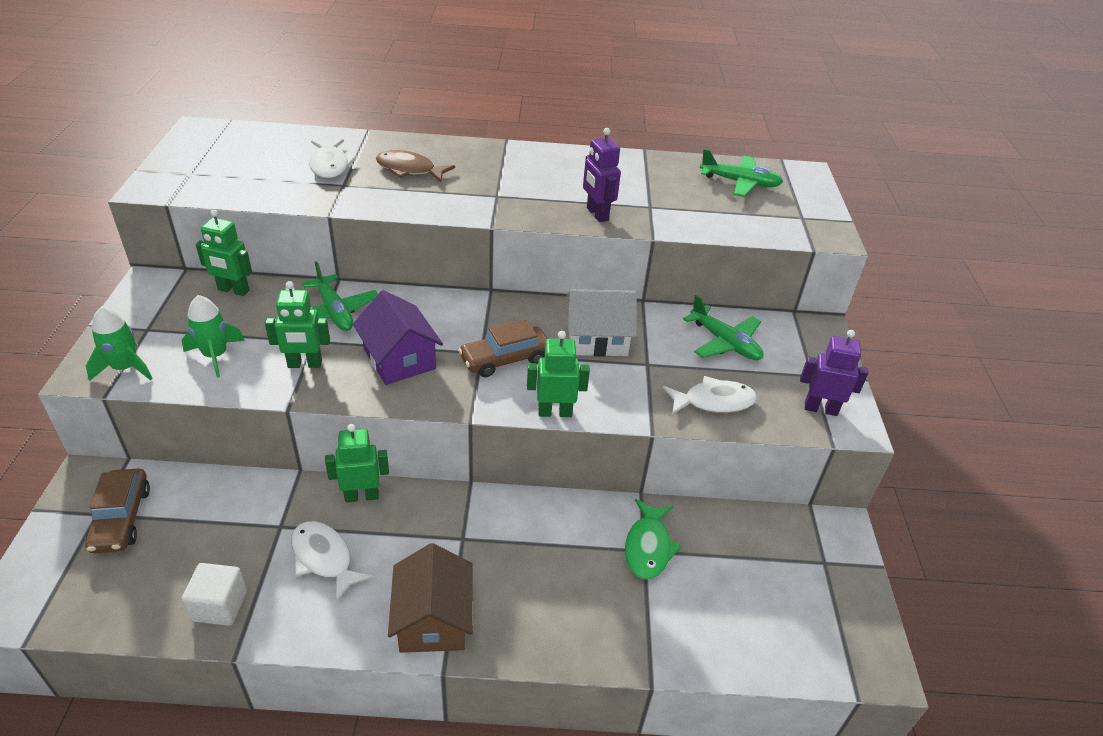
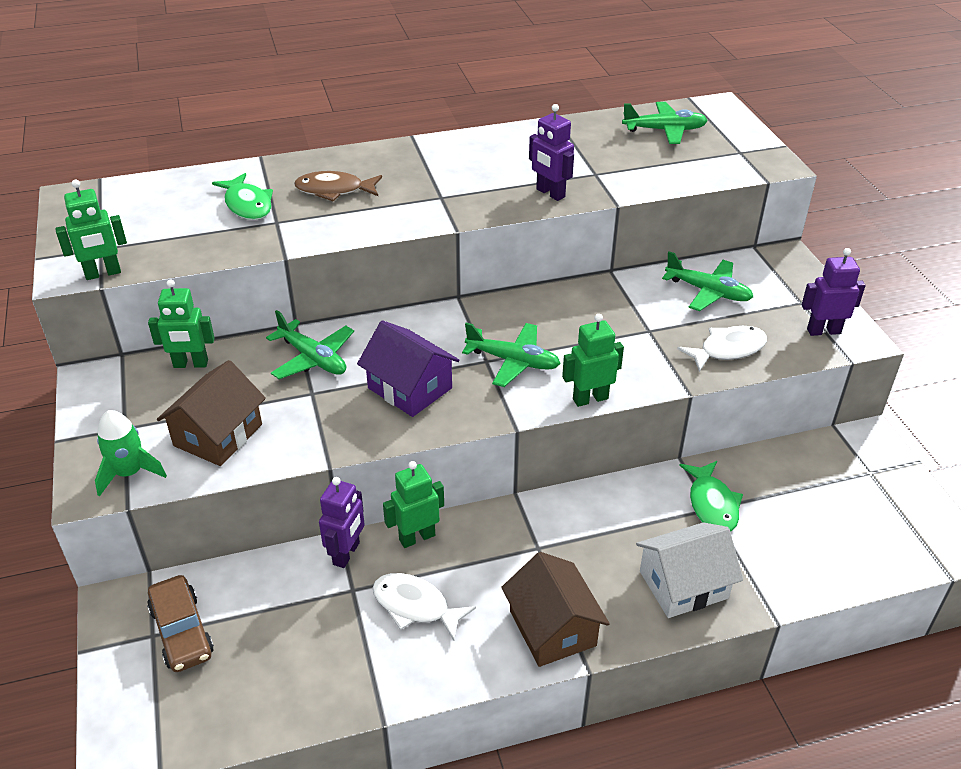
camera: 15 degrees left, 0 degrees up
(215, 356) = (218, 435): green rocket -> brown house
(220, 606) = (339, 681): white cube -> none
(294, 492) = (347, 554): none -> purple robot
(305, 364) = (317, 419): green robot -> green robot (103, 273)
(330, 165) = (247, 205): white fish -> green fish
(505, 359) = (513, 361): brown car -> green plane
(597, 339) = (589, 319): white house -> white house (683, 585)

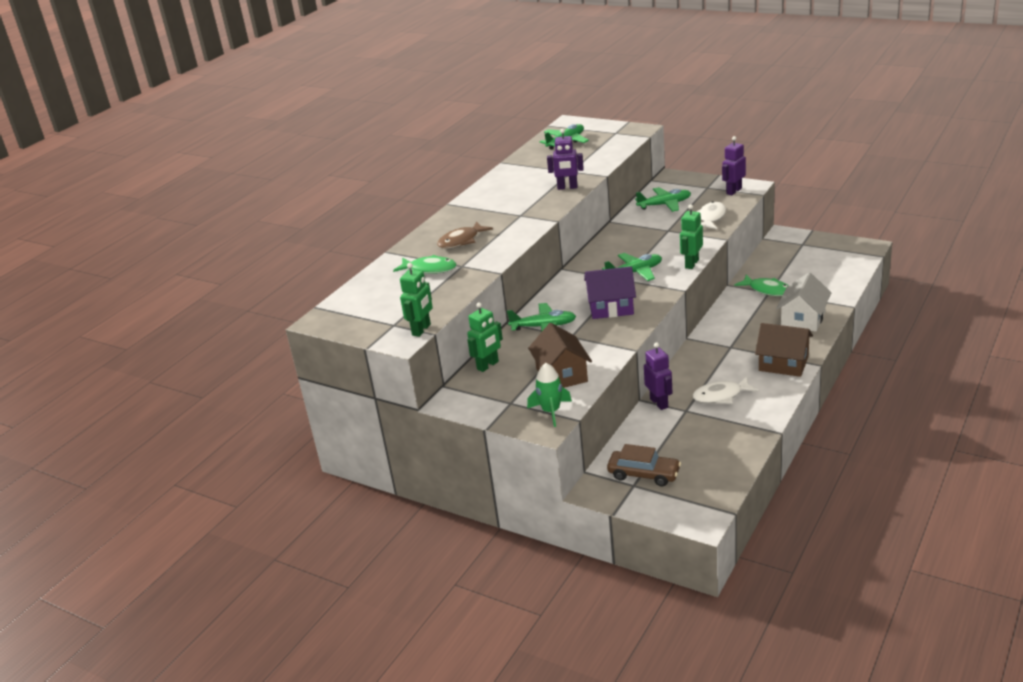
camera: 40 degrees left, 10 degrees down
(417, 537) = (677, 378): green robot -> none

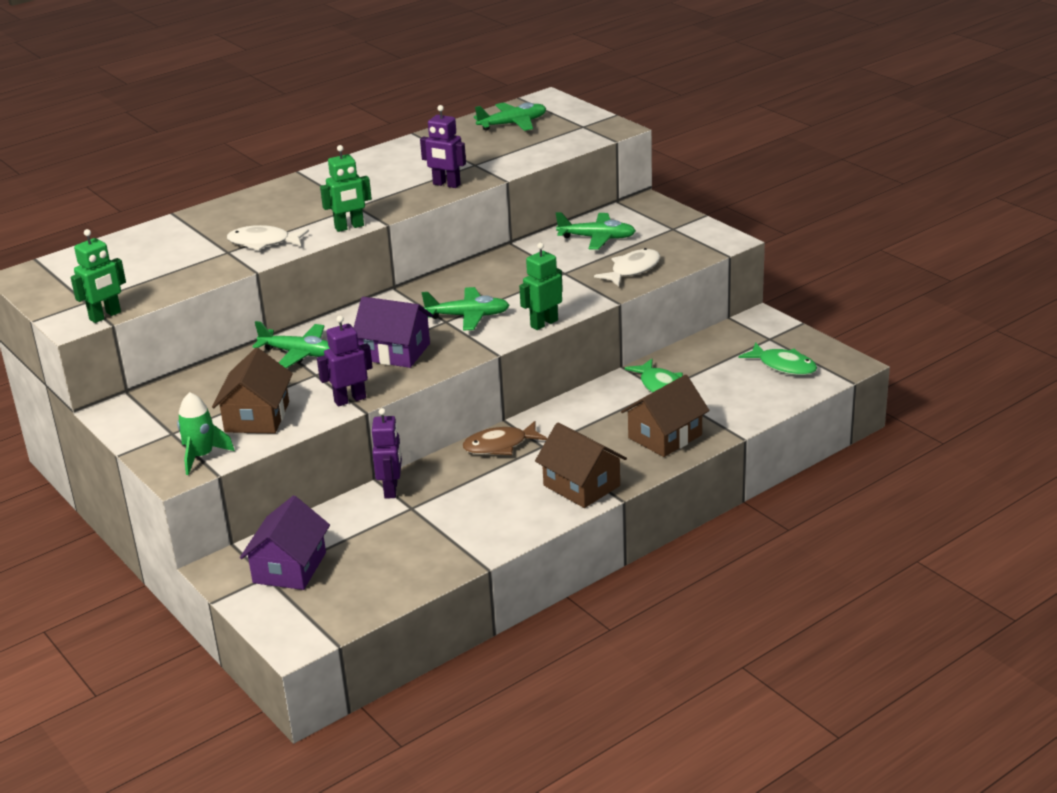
camera: 20 degrees right, 0 degrees up
(429, 269) = (191, 246): green fish -> green fish (783, 366)
(461, 241) = (260, 221): brown fish -> brown fish (500, 445)
(488, 365) = (194, 382): green robot -> green robot (349, 227)
(644, 474) = (289, 568): brown car -> purple house
(721, 396) = (468, 503): white fish -> white fish (263, 243)
(733, 191) = (699, 242): purple robot -> purple robot (350, 399)
(803, 319) = (665, 436): white house -> brown house

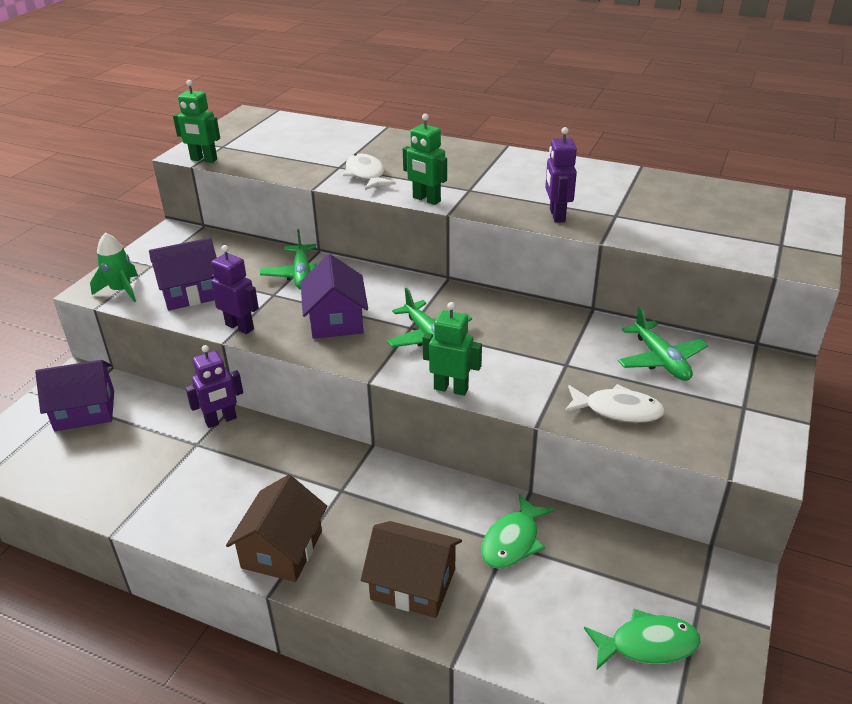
camera: 60 degrees right, 5 degrees up
(257, 417) = (191, 293): brown house -> purple house
(500, 445) = (325, 460): brown fish -> none
(512, 124) = (728, 205): green plane -> none
(783, 366) = (647, 644): green fish -> green fish turned 105 degrees counterclockwise

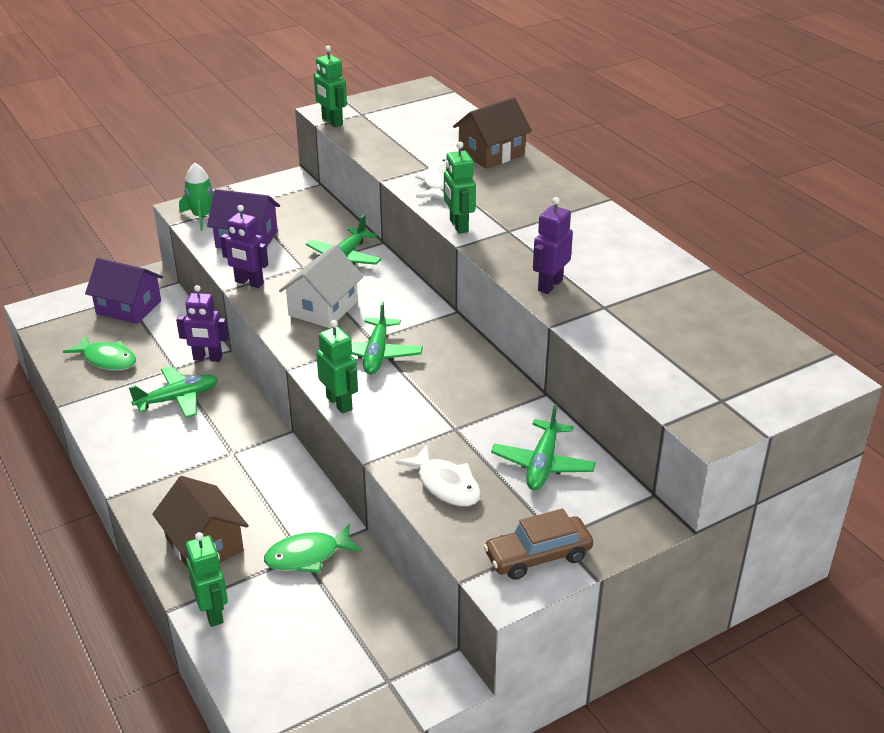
camera: 35 degrees right, 0 degrees up
(233, 469) = (178, 399): none -> green plane
(240, 327) = (249, 283): purple robot -> purple robot turned 135 degrees clockwise
(282, 549) = (148, 472): brown house -> brown house (491, 153)
(336, 320) = (323, 308): purple house -> white house
(494, 640) = (213, 612): none -> green robot
(647, 644) = (313, 681): green fish -> green fish (107, 359)
(750, 428) = (538, 556): none -> brown car

